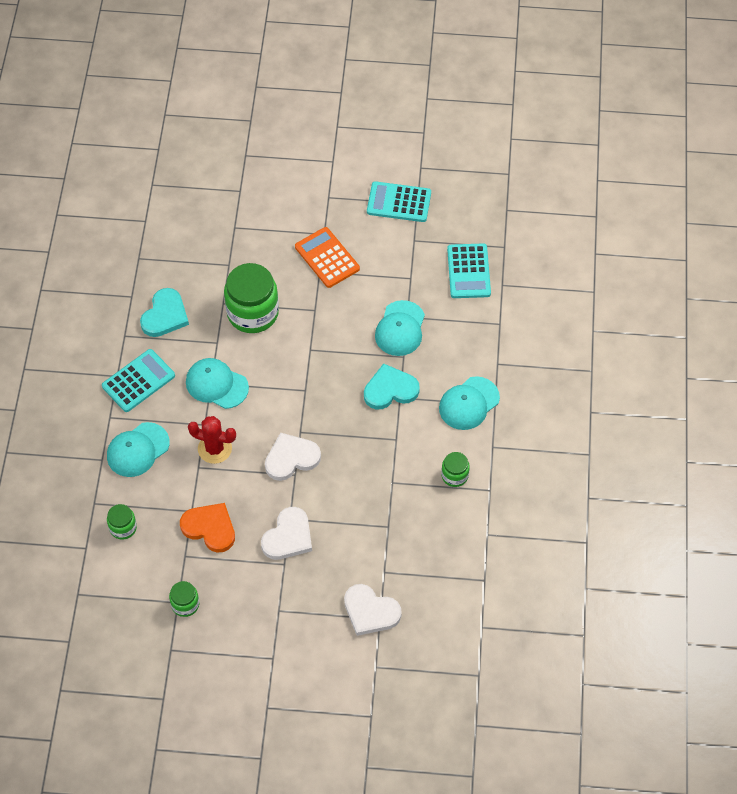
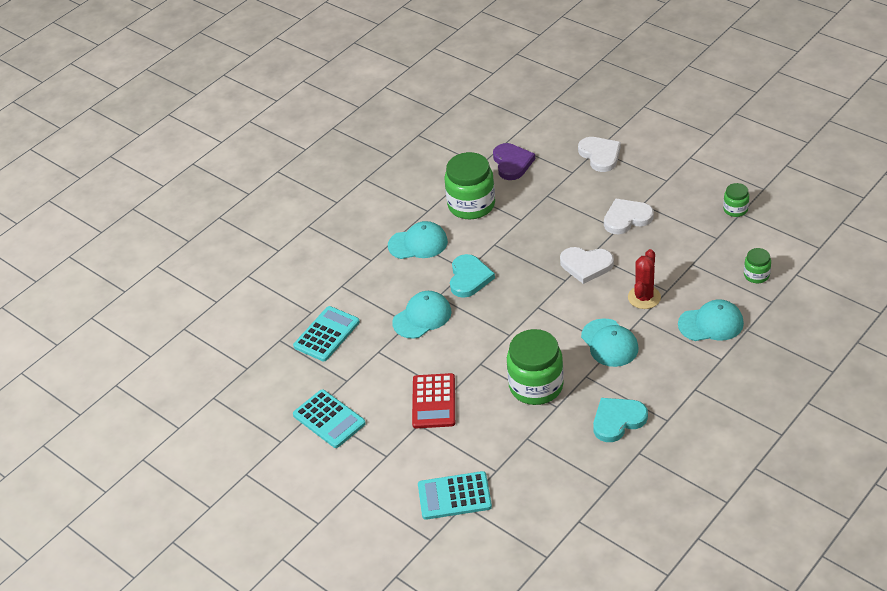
camera: 140 degrees left, 15 degrees down
(138, 381) = (677, 376): turquoise calculator -> turquoise calculator (454, 496)
(210, 528) = (684, 247): orange heart -> none
(214, 448) = (644, 297): red cactus -> red cactus turned 60 degrees clockwise
(327, 258) = (434, 401): orange calculator -> red calculator
(390, 389) = (469, 278): turquoise heart -> turquoise heart turned 105 degrees counterclockwise
(454, 475) = (471, 205): green jar -> green jar, size x2.02
(455, 552) = (512, 163): none -> purple heart

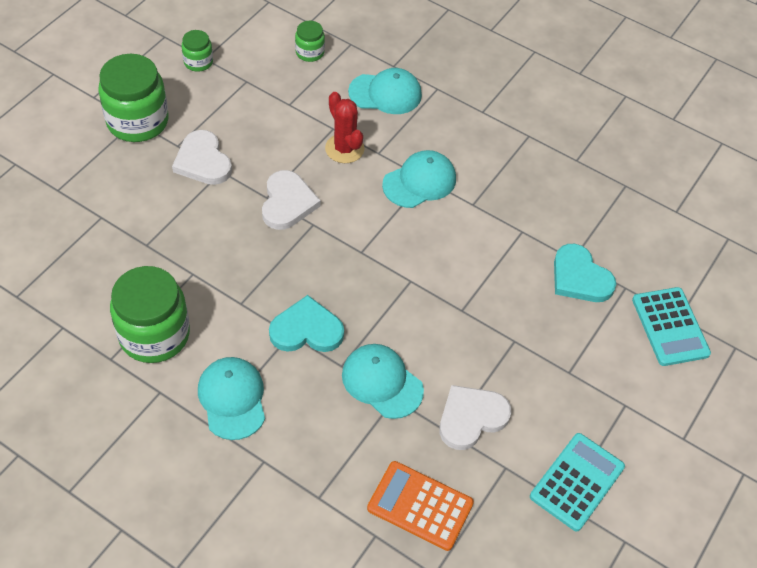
camera: 105 degrees left, 10 degrees up
(326, 334) = (420, 506): turquoise calculator -> orange calculator
(434, 401) = (530, 358): red calculator -> none
(512, 163) = (68, 287): purple heart -> none
(536, 386) = (493, 251): green jar -> green jar (137, 121)
(600, 155) = (71, 186): white heart -> white heart (471, 418)
(618, 420) = (535, 176): turquoise heart -> turquoise heart (580, 277)
(644, 297) = (344, 149): red cactus -> red cactus turned 45 degrees clockwise
(711, 323) = (385, 93): turquoise cap -> turquoise cap turned 105 degrees clockwise

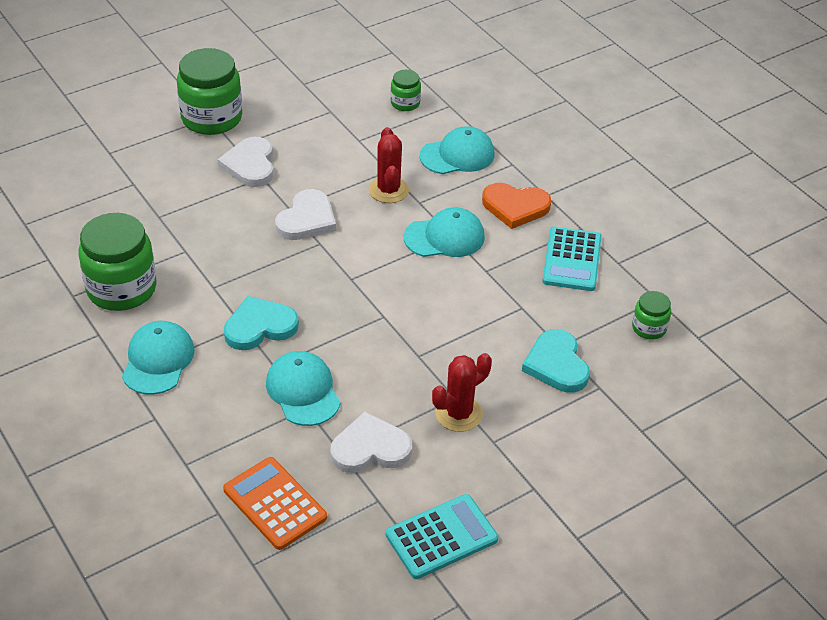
camera: 25 degrees right, 10 degrees down
(198, 62) = (295, 85): green jar -> green jar (649, 328)
(306, 330) = (259, 327): turquoise heart -> turquoise heart turned 45 degrees counterclockwise
(385, 93) = (457, 155): turquoise cap -> turquoise cap turned 45 degrees counterclockwise
(463, 131) = (515, 207): none -> orange heart
(526, 355) = (459, 414): none -> red cactus
(670, 327) = (626, 436): turquoise calculator -> turquoise calculator (572, 260)

